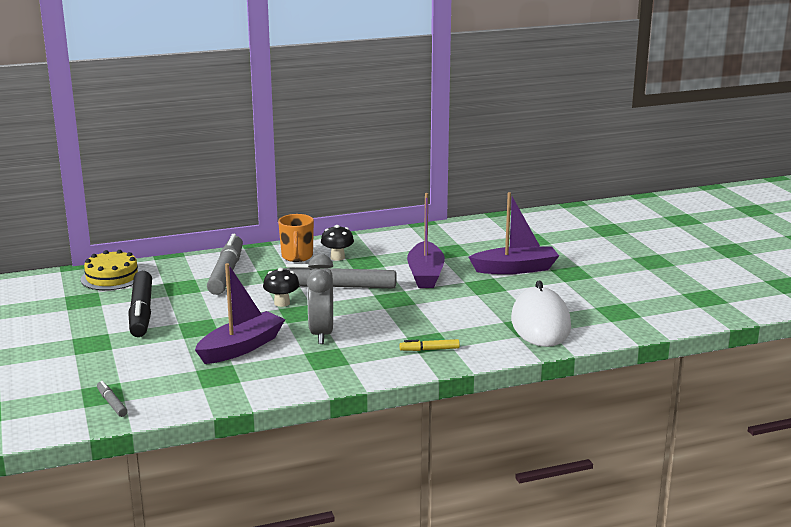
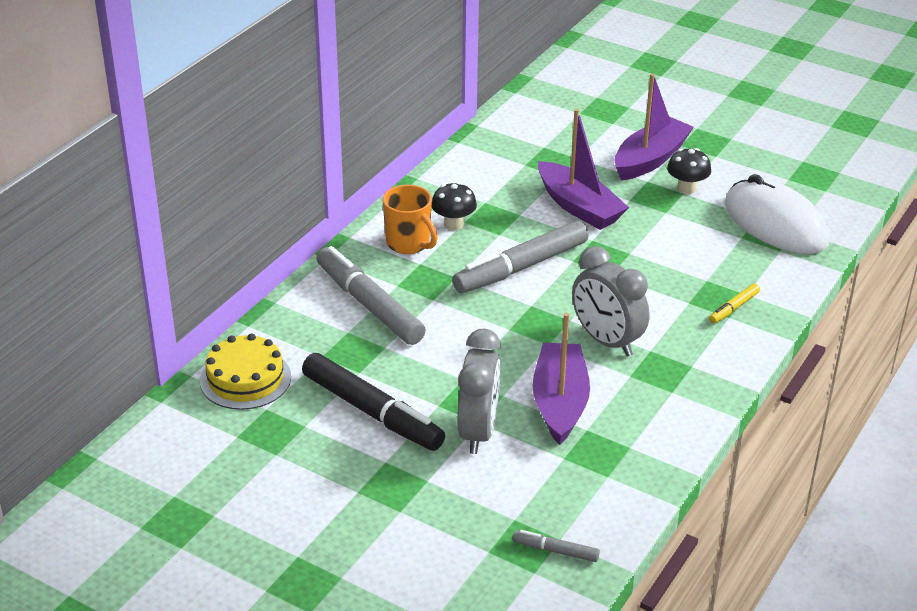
camera: 40 degrees left, 15 degrees up
(175, 341) = (478, 432): none -> grey clock
(282, 303) = (501, 319): black mushroom -> black mushroom (686, 188)

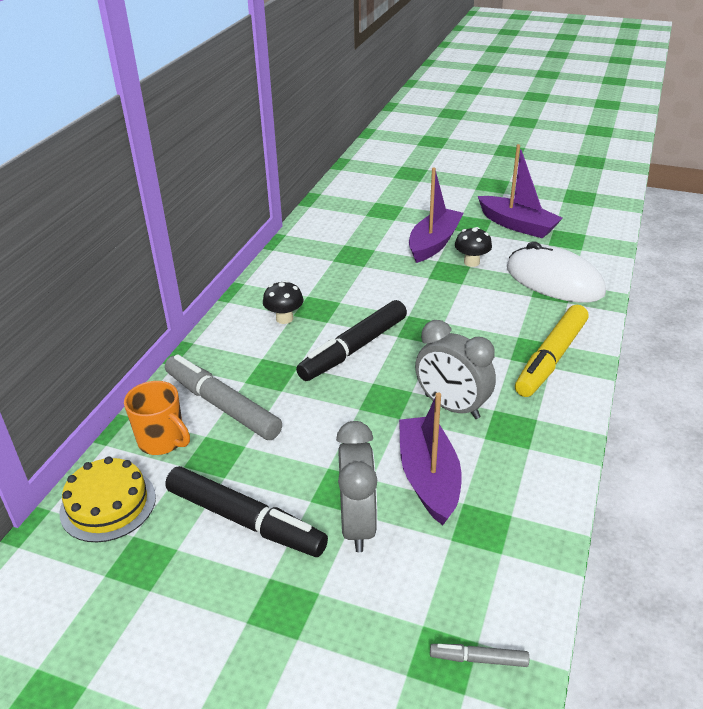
camera: 10 degrees left, 0 degrees up
(409, 244) = (248, 341): orange mug -> orange mug (162, 441)
(521, 268) = (354, 349): grey marker -> black marker
(579, 207) = (388, 289): purple boat -> purple boat (517, 225)
(733, 308) = (551, 358): yellow marker -> yellow marker, size x2.21

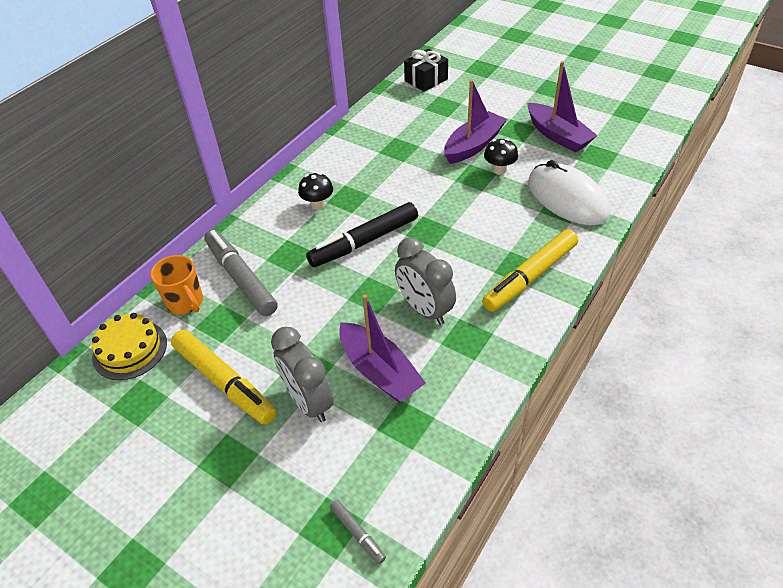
camera: 15 degrees right, 10 degrees up
(245, 520) = (224, 382): black marker -> yellow marker
(356, 189) = (426, 80): none -> black gift
(358, 524) = (308, 402): grey clock -> grey clock turned 135 degrees clockwise
(428, 478) = (380, 371): purple boat -> purple boat turned 135 degrees clockwise
(478, 659) = (357, 533): grey marker -> grey marker turned 150 degrees counterclockwise

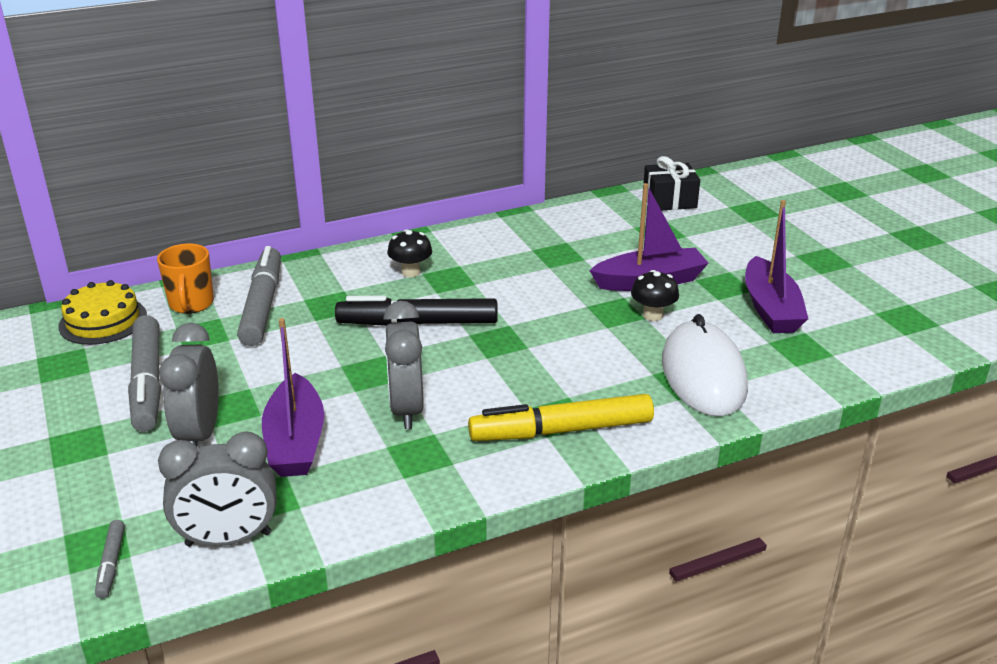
camera: 30 degrees right, 15 degrees down
(224, 382) = (148, 382): yellow marker -> grey marker
(415, 467) = (228, 539): none -> grey clock

